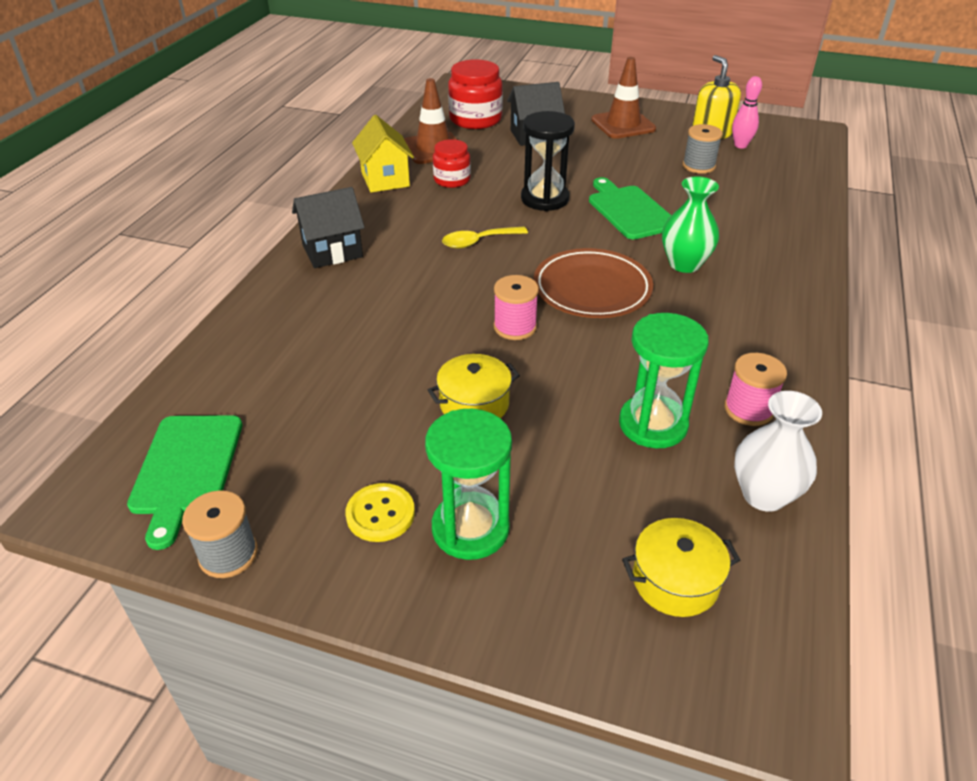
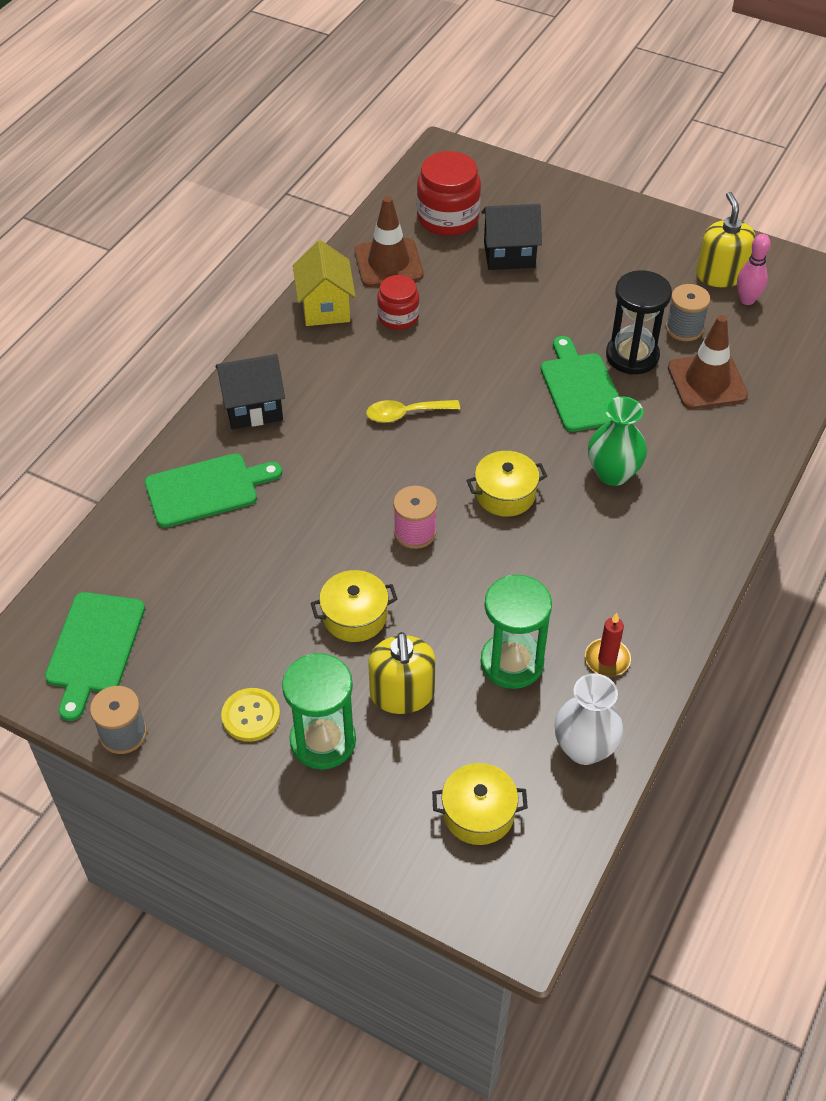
camera: 10 degrees right, 10 degrees up
(296, 316) = (206, 489): none -> green cutting board
(544, 199) = (493, 359): black hourglass -> black hourglass (632, 356)
(546, 468) = (402, 693): none -> yellow soap dispenser
(592, 289) = (505, 494): brown plate -> yellow pot
(623, 125) = (620, 247): brown traffic cone -> brown traffic cone (707, 382)
(748, 409) = (607, 659): pink spool -> red candle

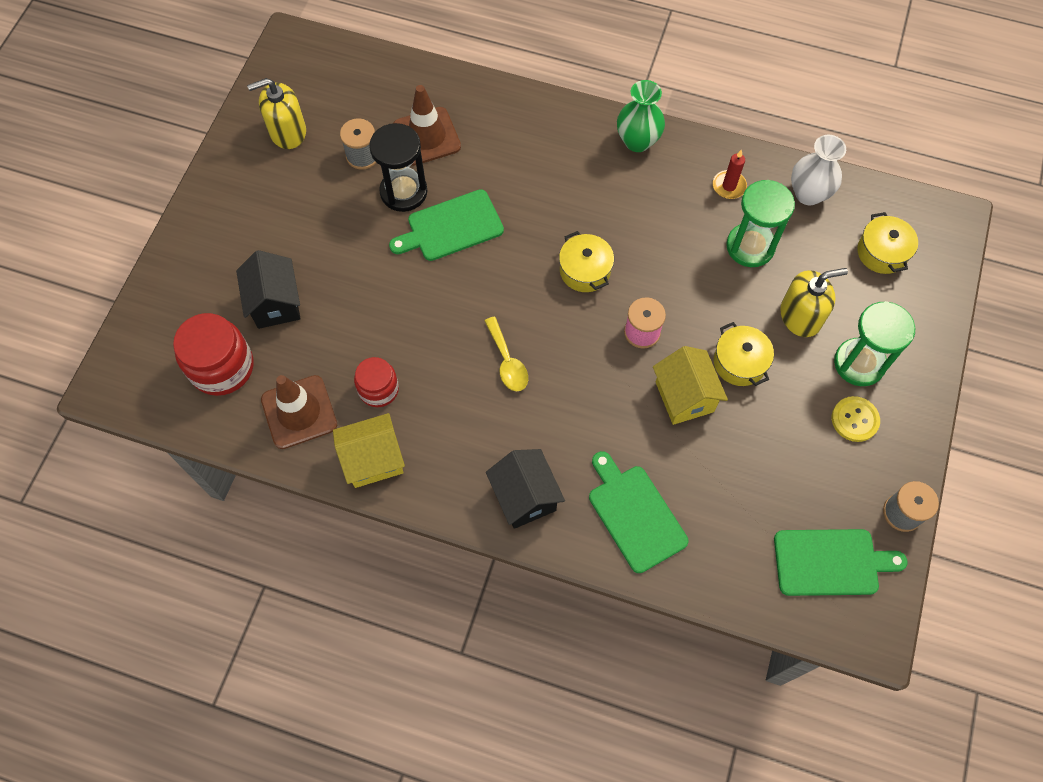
camera: 100 degrees left, 15 degrees up
(325, 556) = (684, 397): none -> yellow house
(613, 473) = (545, 196): green vase -> green vase (637, 141)
(747, 300) = (319, 111): pink bowling pin -> none

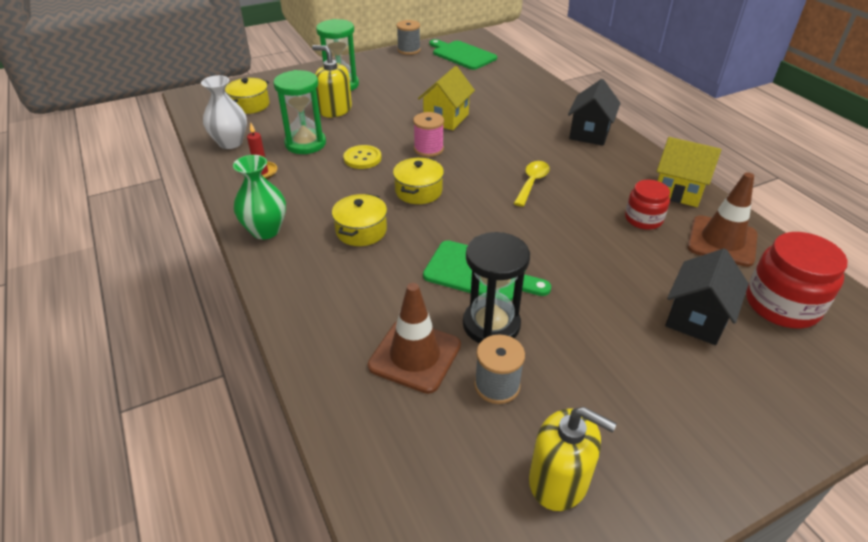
camera: 135 degrees left, 25 degrees down
(635, 514) = (534, 102): green cutting board -> none
(739, 362) = (396, 113): yellow pot -> yellow pot (361, 231)
(854, 419) = (378, 74): yellow button -> yellow button (362, 158)

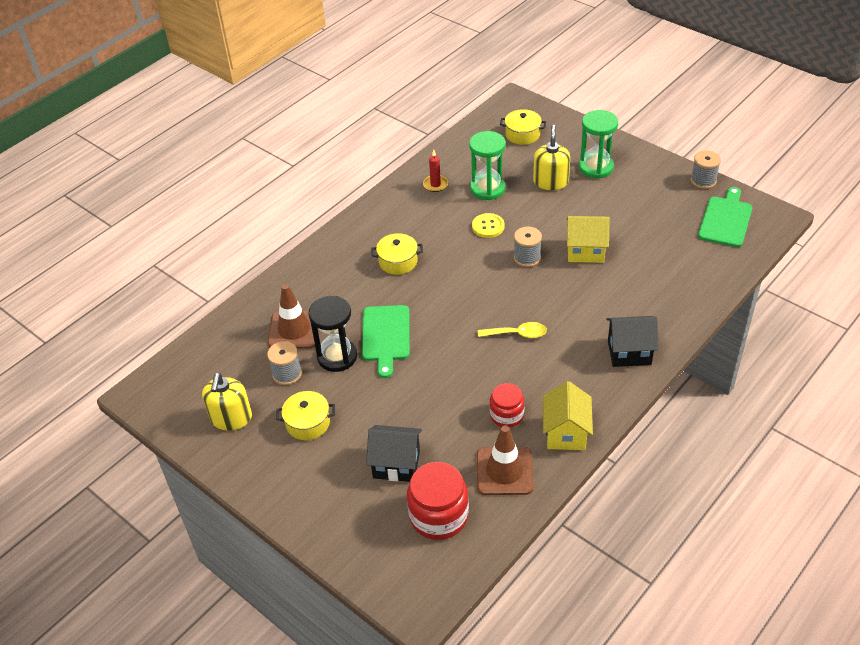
camera: 70 degrees right, 5 degrees up
(230, 143) = (462, 152): white vase -> none
(265, 230) = (372, 217): green vase -> none
(418, 191) = (463, 273): yellow pot -> yellow pot (308, 423)
(428, 149) = (527, 258): pink spool -> grey spool

